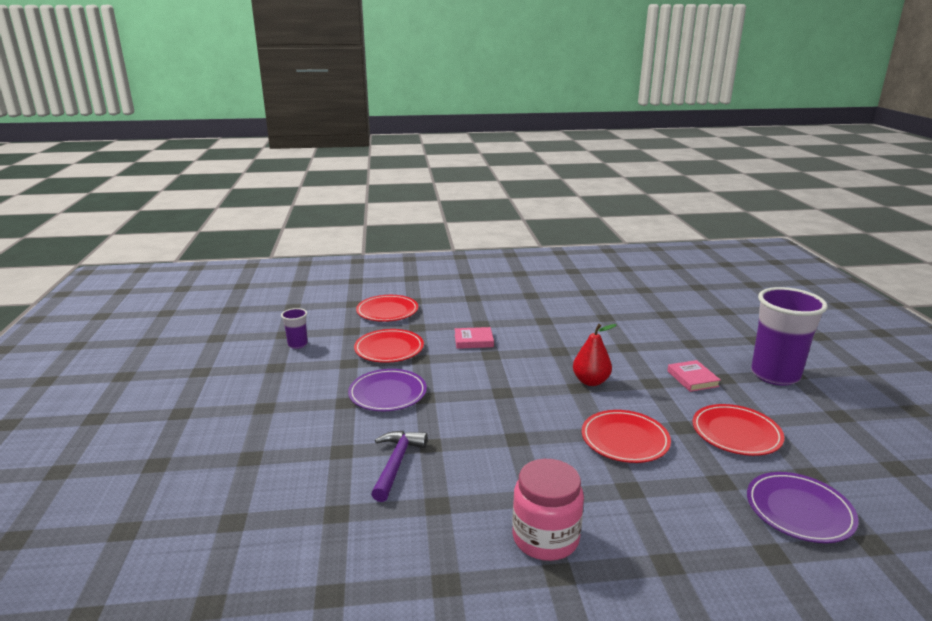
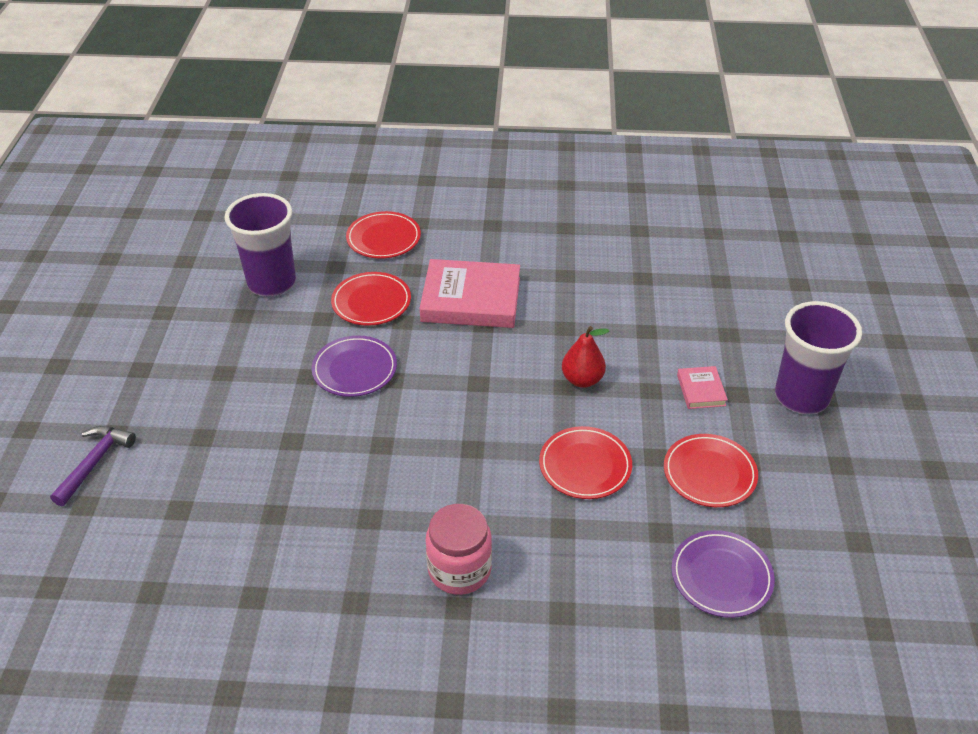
camera: 10 degrees right, 20 degrees up
(297, 344) = (271, 283): purple cup -> purple cup, size x2.20
(396, 464) = (342, 464): purple hammer -> purple hammer (95, 463)
(473, 341) = (471, 300): pink book -> pink book, size x2.13

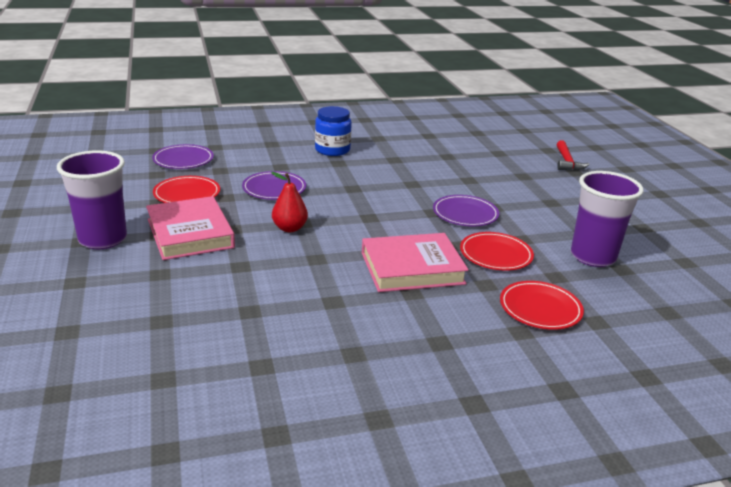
camera: 160 degrees right, 15 degrees down
(95, 463) = (567, 162): purple hammer -> red hammer
(459, 569) = (332, 150): pink jar -> blue jar
(585, 466) = (274, 189): red plate -> purple plate
(701, 390) = (190, 233): pink book -> pink book, size x2.13

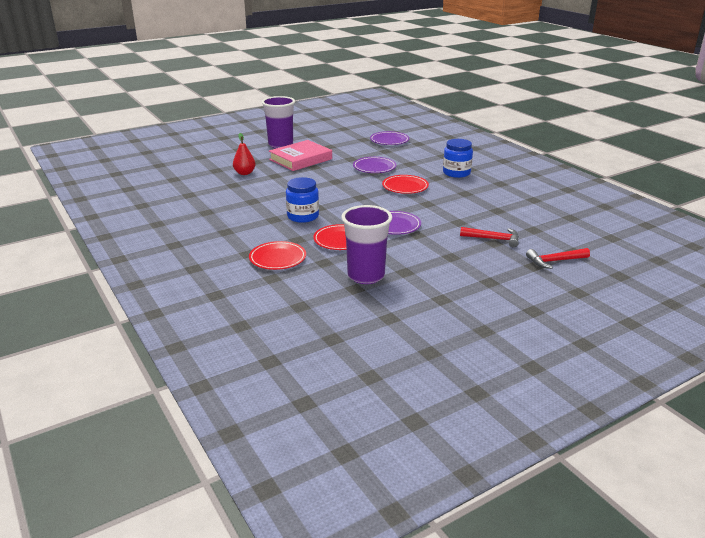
camera: 75 degrees right, 0 degrees up
(187, 194) = (345, 150): red plate -> red plate (405, 187)
(289, 228) = (326, 179): red pear -> red pear (244, 173)
(412, 268) = (303, 216): pink book -> blue jar
(515, 174) = (493, 239): none -> red hammer

